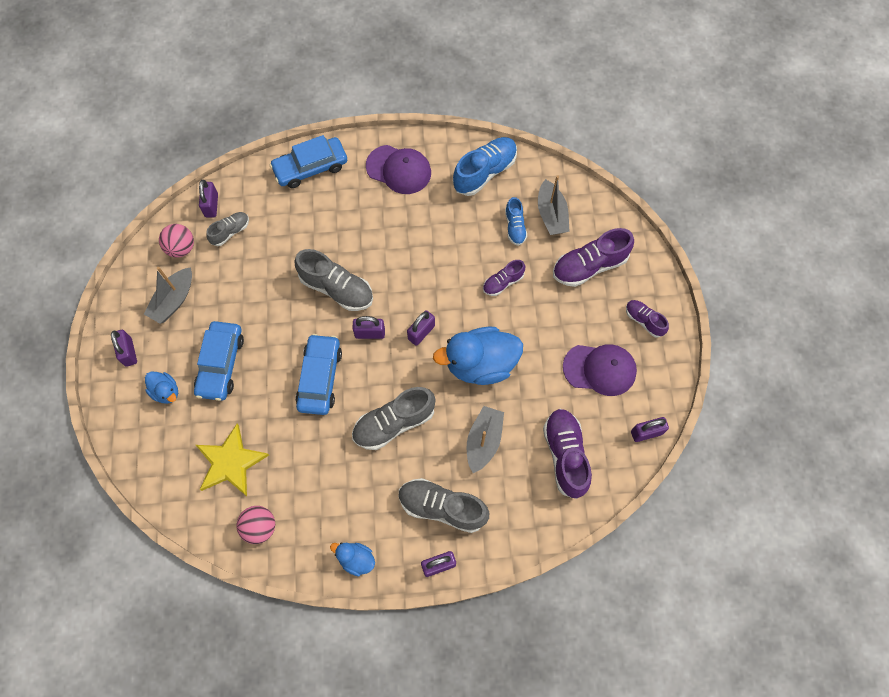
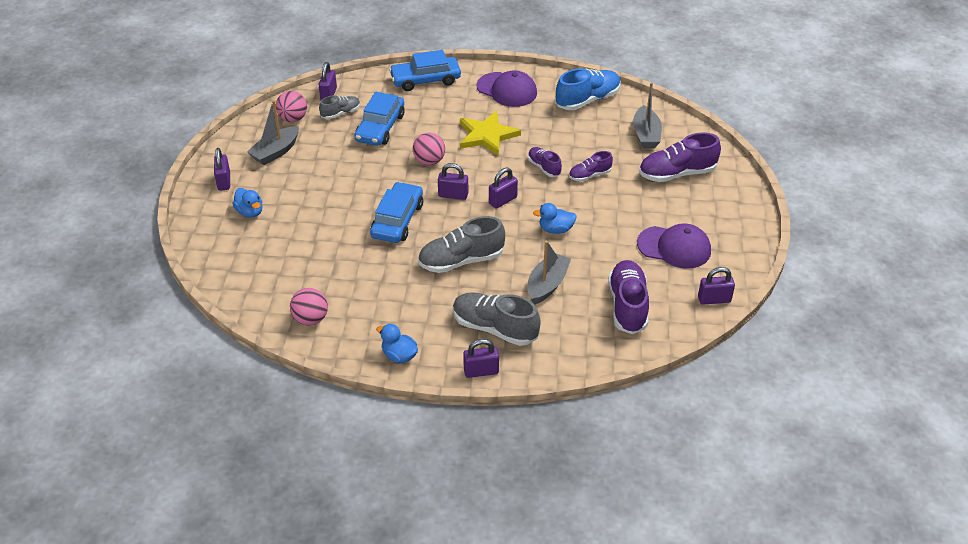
camera: 10 degrees right, 25 degrees down
(221, 364) = (306, 200): blue car -> blue car (380, 127)
(230, 462) = (296, 269): yellow star -> yellow star (487, 135)
(336, 288) = (429, 161): grey shoe -> pink ball
(480, 364) = (555, 229): blue duck -> blue duck, size x0.49
(515, 227) = (609, 139): blue shoe -> none
(644, 321) = (725, 218): purple shoe -> purple shoe (544, 167)

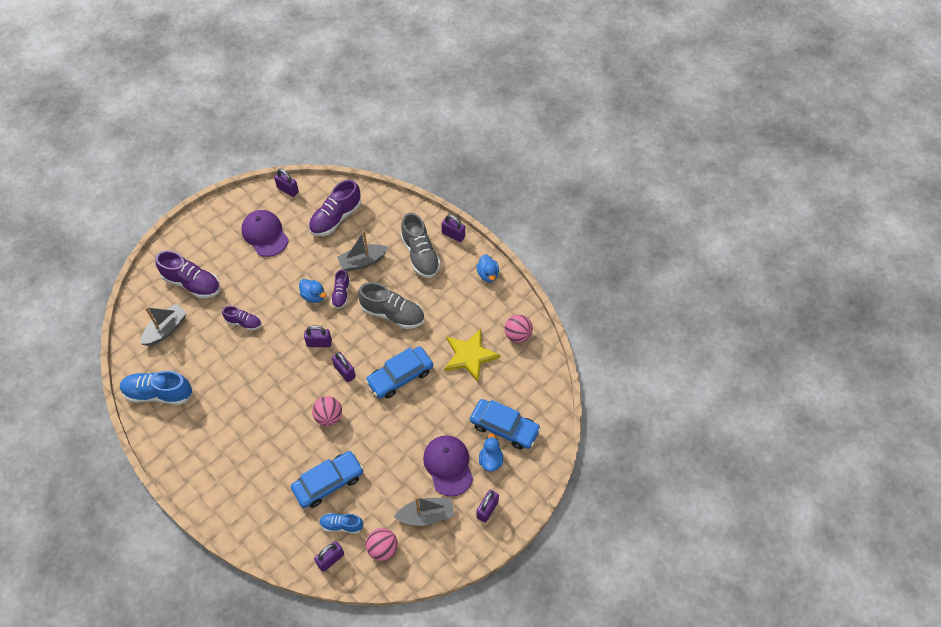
camera: 140 degrees left, 15 degrees up
(341, 113) = (342, 525): grey shoe -> blue shoe
(425, 80) = (242, 515): blue car -> blue car (504, 427)
(487, 135) = (265, 412): yellow star -> yellow star (470, 356)
(507, 90) = (198, 451): purple cap -> purple cap (448, 465)
(544, 167) = (263, 351): purple shoe -> purple shoe (341, 294)

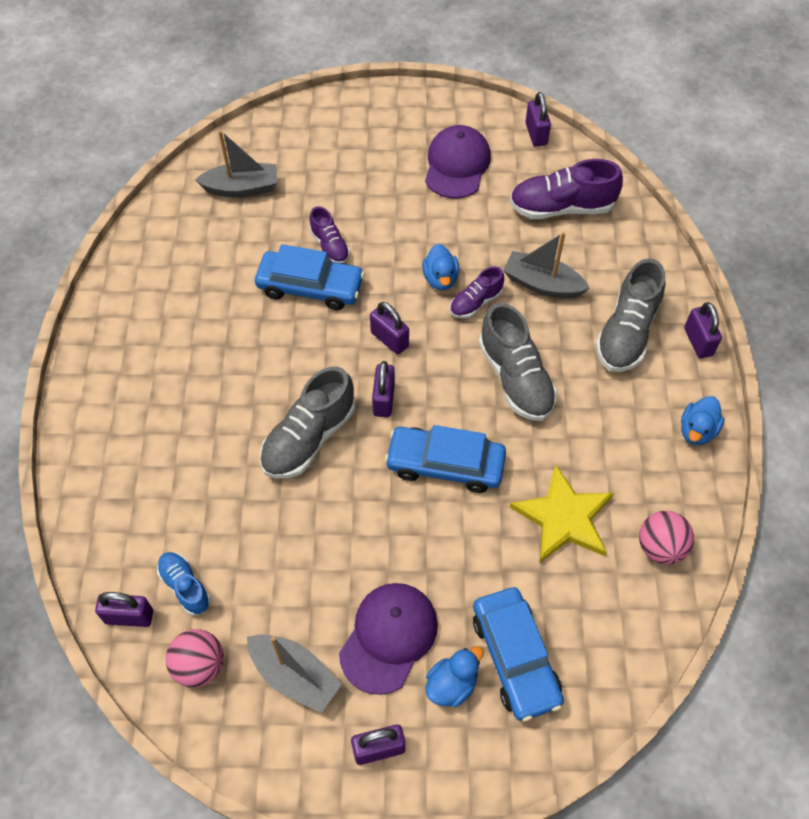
camera: 45 degrees right, 0 degrees up
(159, 393) = (161, 251): blue shoe -> none
(192, 283) = (321, 159): purple shoe -> none
(328, 482) = (225, 518): blue car -> blue car (310, 287)
(329, 416) = (309, 438): pink ball -> grey shoe

